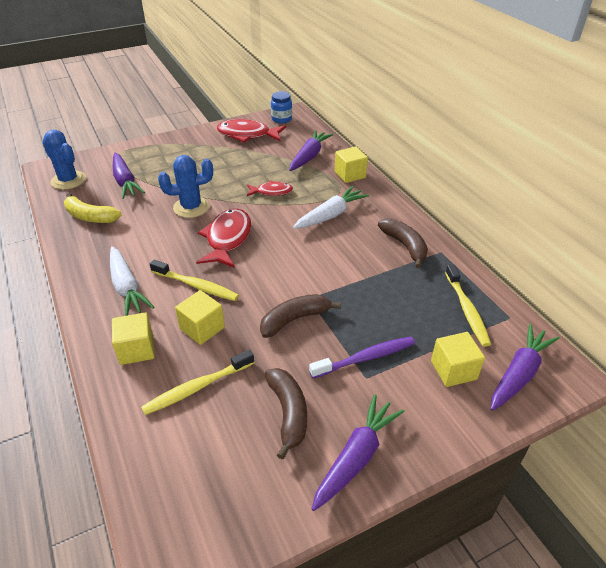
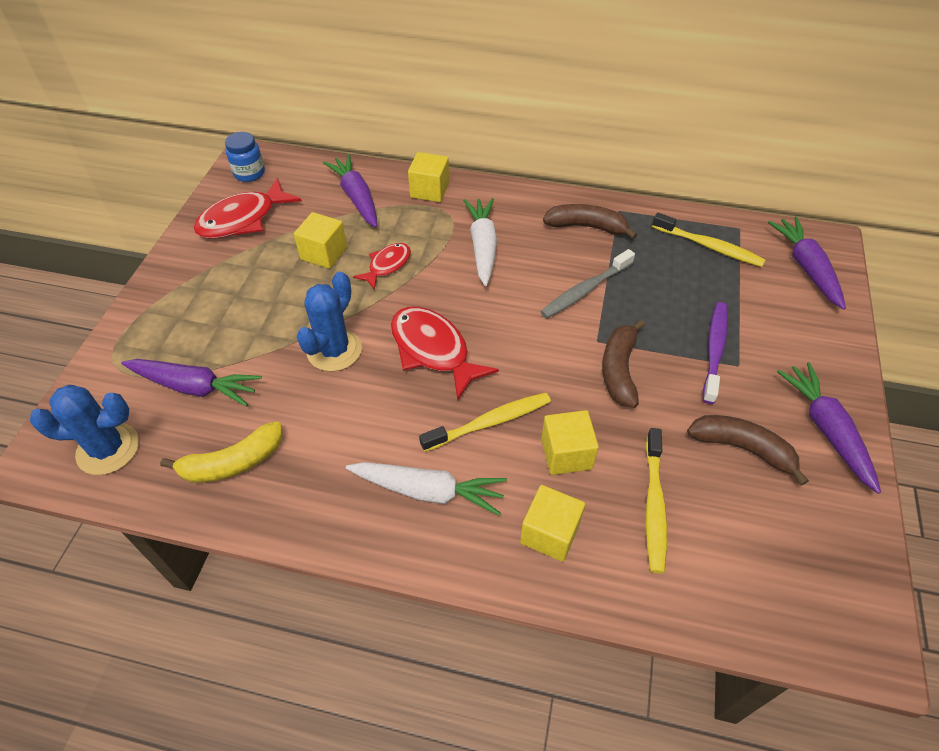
camera: 50 degrees left, 10 degrees up
(347, 272) = (585, 290): none -> grey toothbrush
(453, 370) = (773, 303): yellow cube -> yellow cube (324, 253)

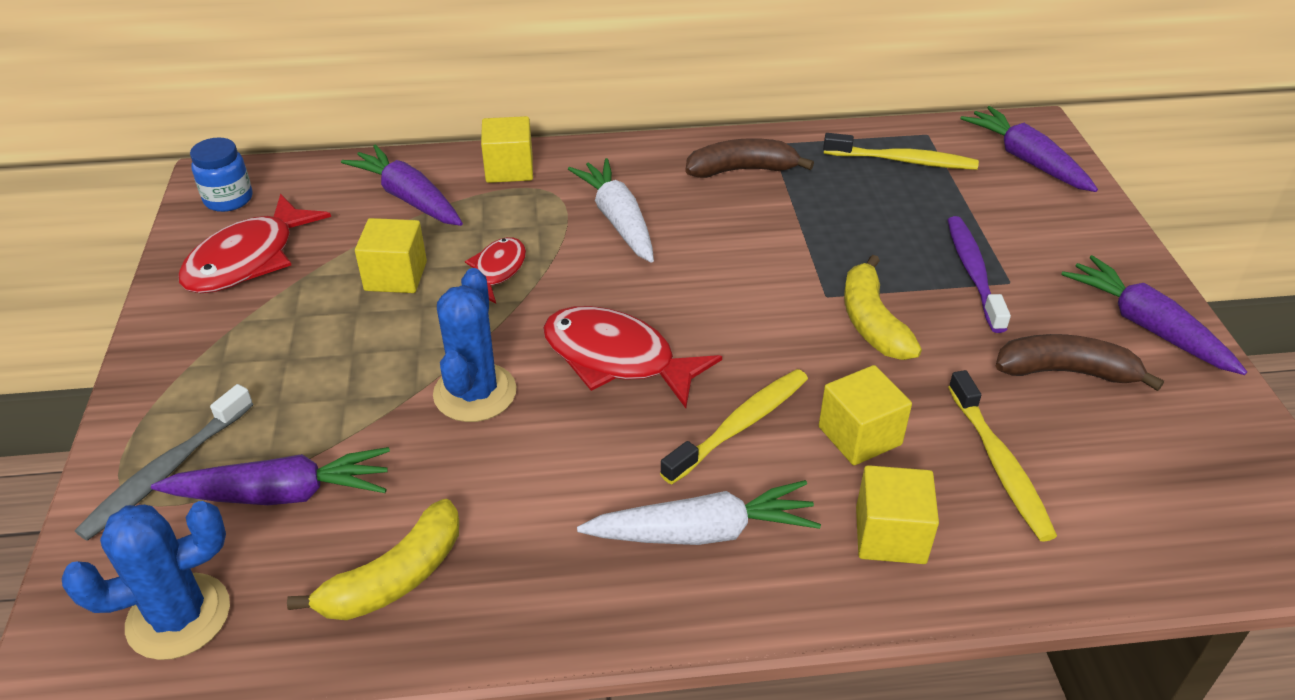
camera: 20 degrees left, 10 degrees down
(585, 290) = (780, 241): grey toothbrush -> grey toothbrush (167, 471)
(619, 370) = (872, 322): brown banana -> yellow banana

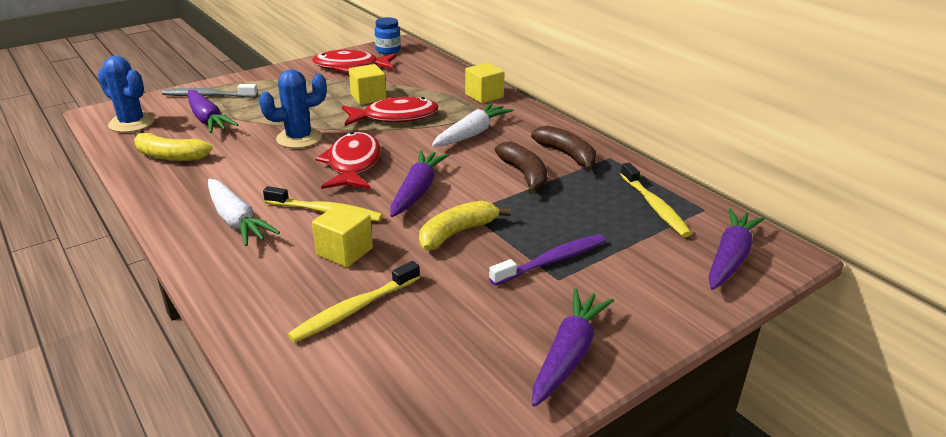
camera: 60 degrees right, 10 degrees down
(408, 198) = (431, 82): purple carrot -> purple carrot (417, 191)
(497, 271) = (395, 117): red fish -> red fish, size x1.70
(890, 535) = (265, 280): yellow cube -> none
(1066, 372) = (475, 322): brown banana -> brown banana (524, 174)

